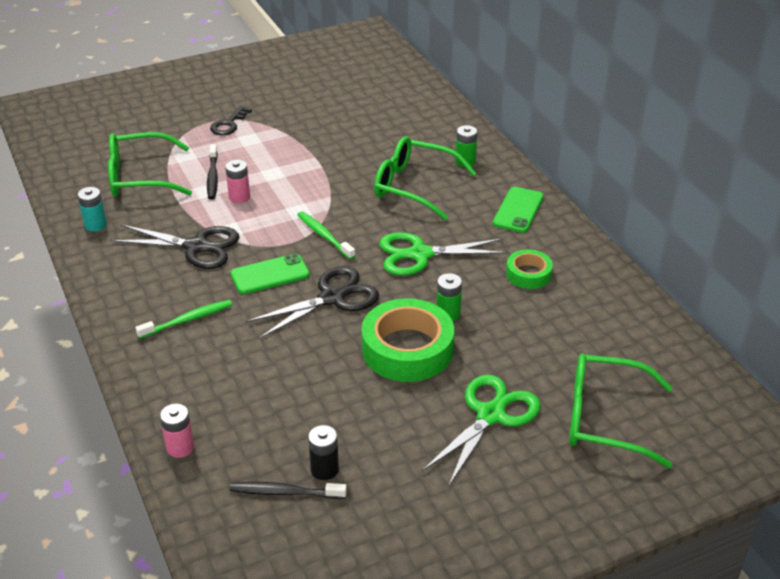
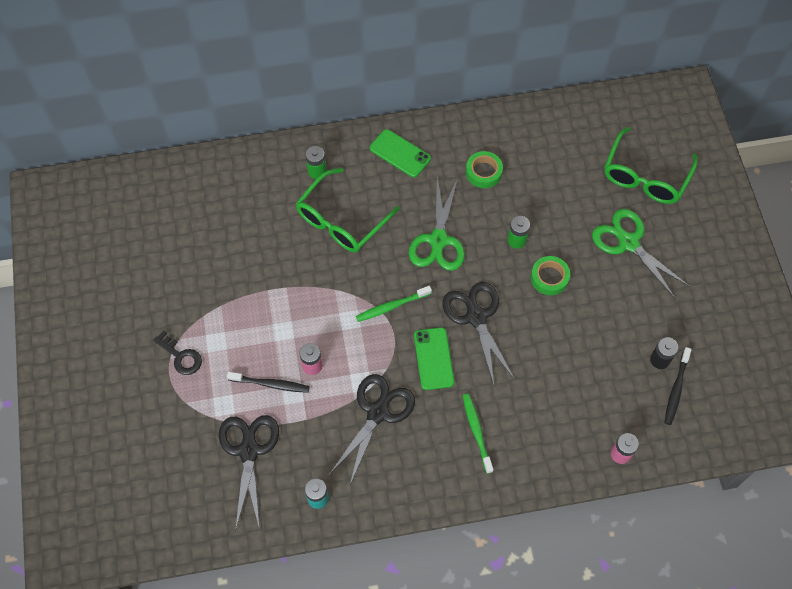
camera: 75 degrees left, 25 degrees up
(140, 177) = (249, 451): green glasses -> black scissors
(407, 349) = (549, 278): green tape -> green tape, size x0.54

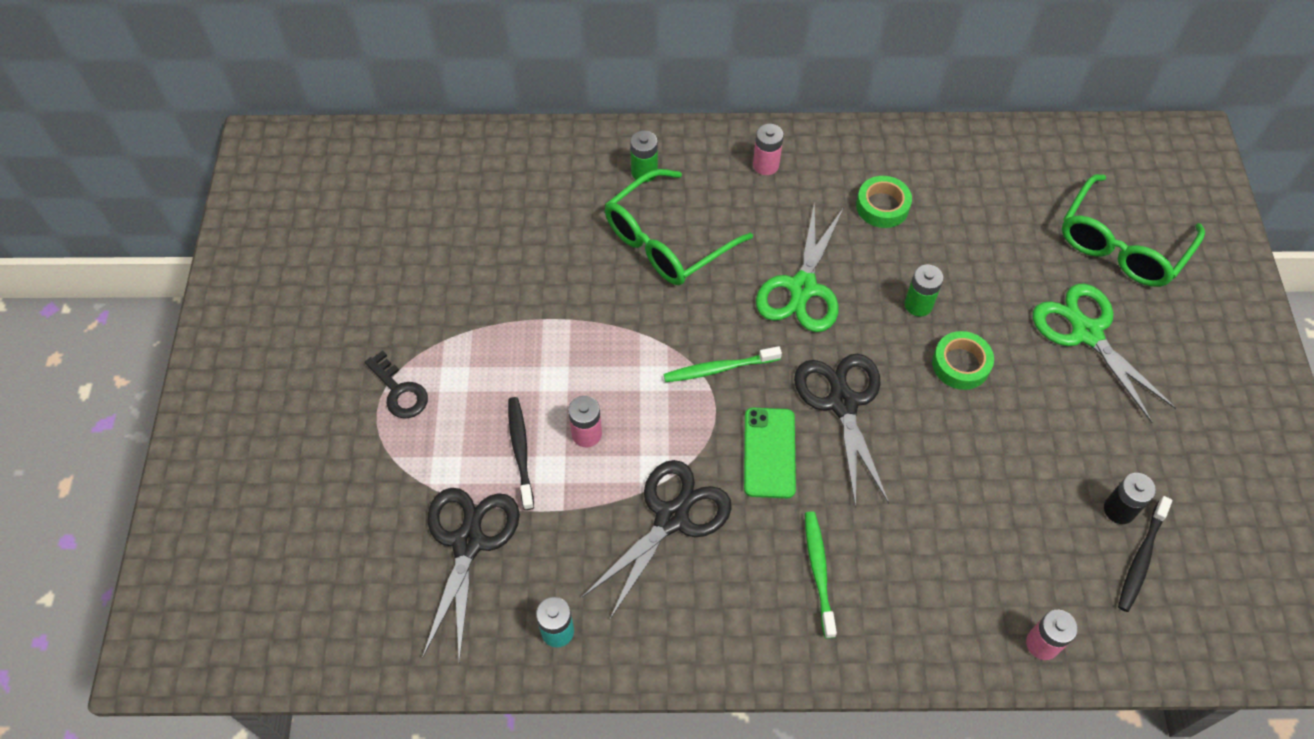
camera: 10 degrees right, 5 degrees down
(271, 384) = (520, 451): black toothbrush -> black toothbrush turned 120 degrees counterclockwise
(400, 153) = (765, 165): green phone -> pink battery

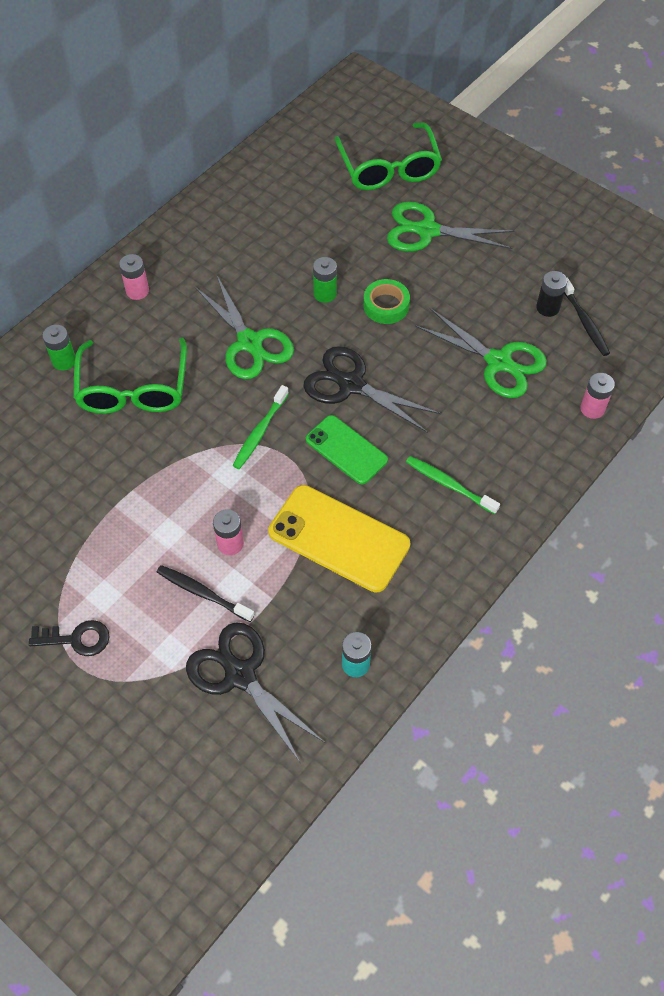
camera: 50 degrees left, 0 degrees up
(671, 518) = (339, 538): black scissors -> yellow phone
(882, 206) = (237, 256): green tape -> none
(1003, 511) = (498, 362): none -> green scissors

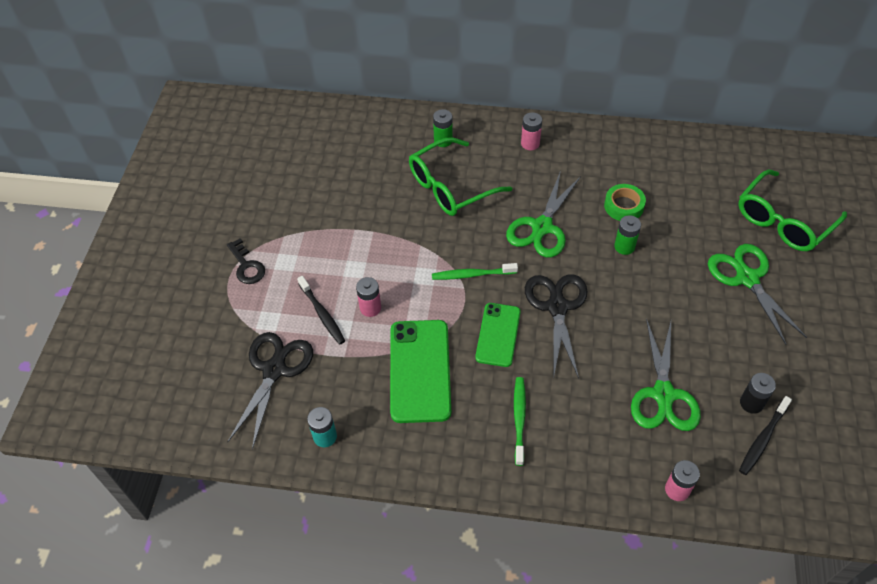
camera: 60 degrees right, 5 degrees down
(203, 593) = (322, 314): black toothbrush -> black toothbrush turned 150 degrees clockwise
(339, 538) = (420, 370): yellow phone -> green phone
(386, 306) = (649, 290): green tape -> green tape (623, 206)

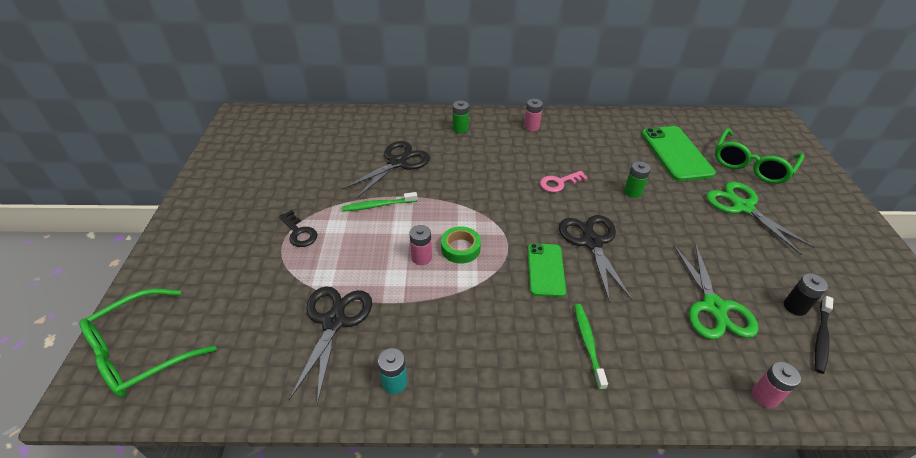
camera: 10 degrees left, 10 degrees down
(322, 314) = (376, 266): black toothbrush -> none
(361, 184) = (397, 163): none -> black scissors
(420, 370) = (479, 308): green phone -> green phone (676, 153)
(450, 187) = (474, 160): green glasses -> green glasses (141, 352)
(472, 275) = (509, 223): green toothbrush -> green toothbrush (378, 205)
(542, 227) = (559, 183): green scissors -> pink key
(623, 206) = (621, 163): green tape -> green tape (460, 248)

